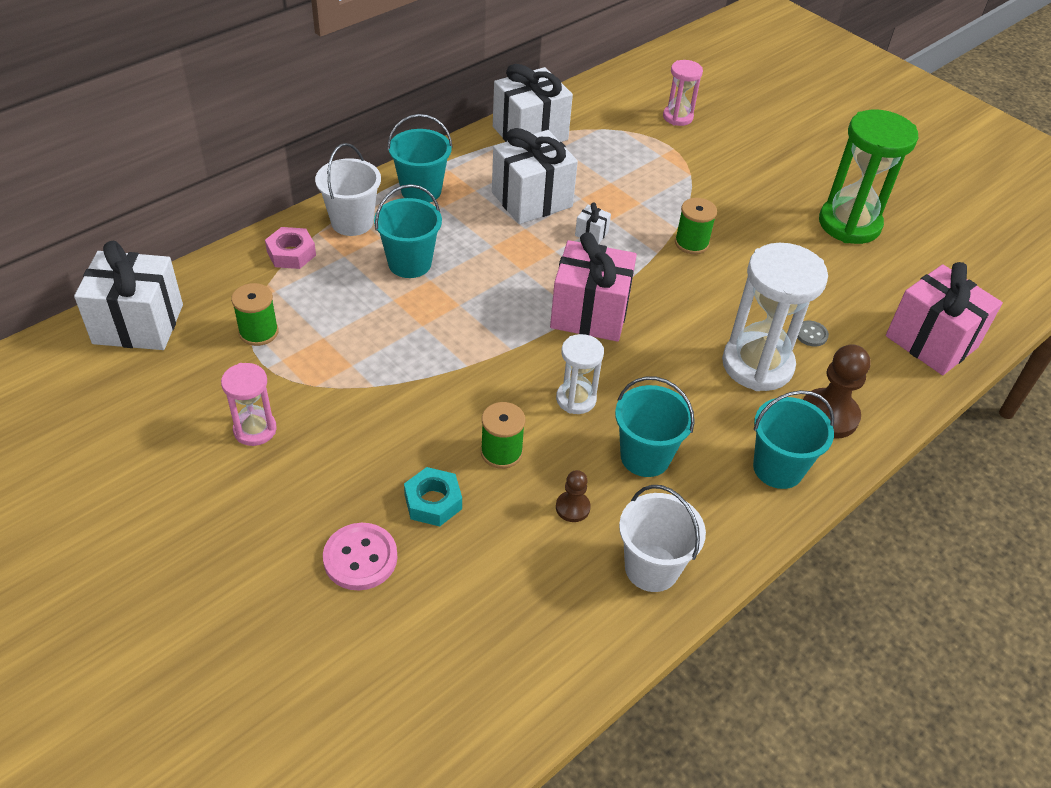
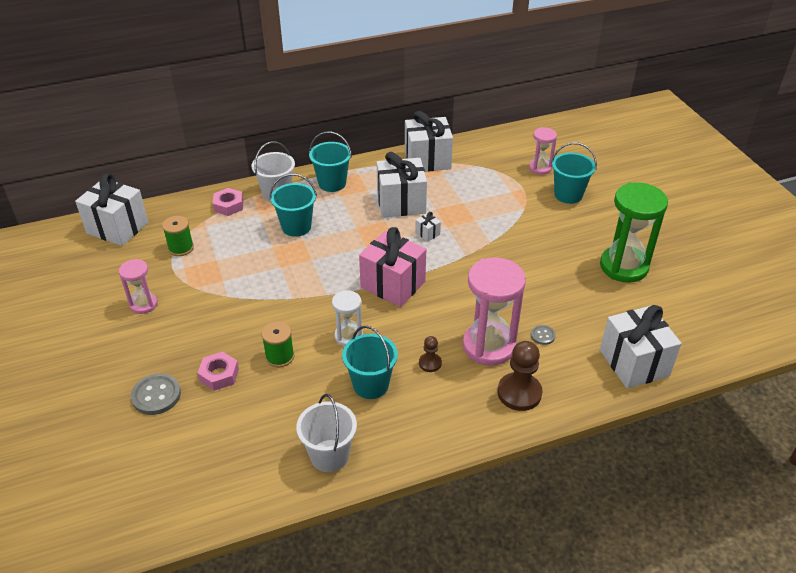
camera: 25 degrees right, 5 degrees down
(360, 558) = (156, 395): pink button -> grey button
(433, 502) = (219, 375): turquoise nut -> pink nut
(572, 507) = (302, 403): brown pawn -> brown pawn (430, 363)
(691, 243) = (494, 254): green spool -> none
(757, 365) = (489, 346): white hourglass -> pink hourglass
(778, 468) = (458, 418): turquoise bucket -> turquoise bucket (568, 195)
(931, 341) = (634, 363): pink gift -> white gift

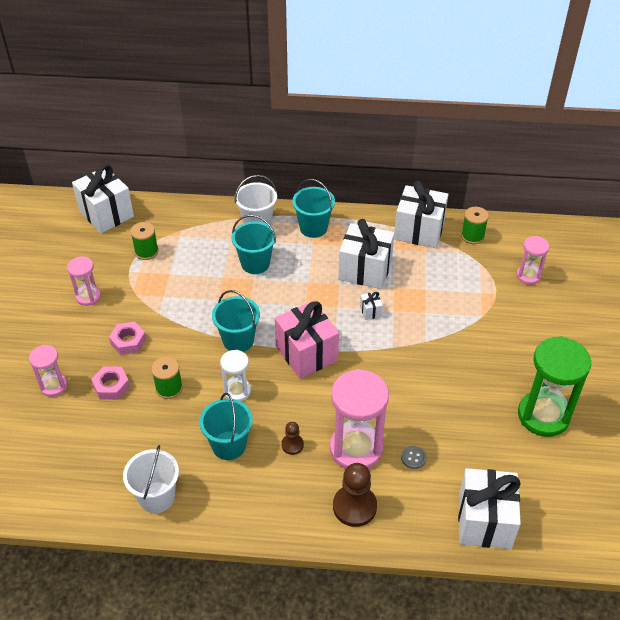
camera: 25 degrees right, 5 degrees up
(156, 395) = (54, 386): grey button -> pink hourglass
(228, 205) = (209, 221): pink nut -> pink nut (128, 341)
(475, 152) = (472, 236): none -> green spool
(568, 195) = (538, 316): turquoise bucket -> turquoise bucket (238, 340)

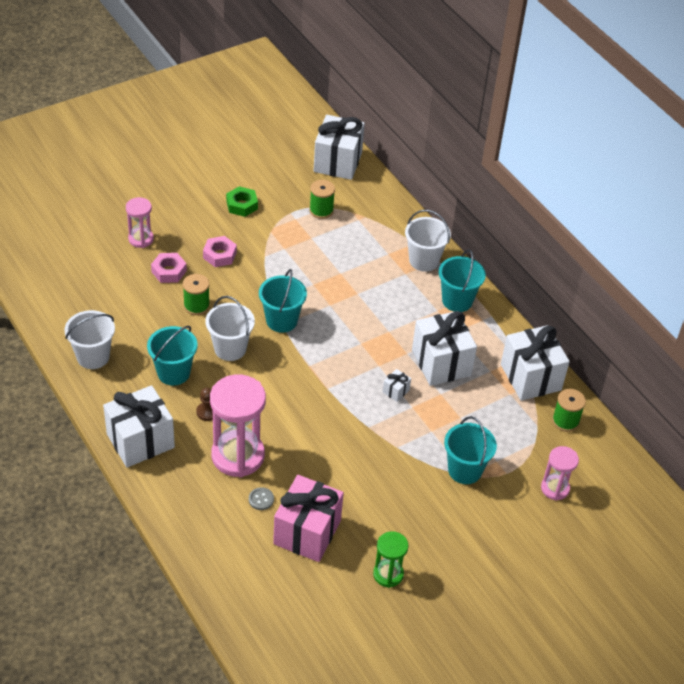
camera: 50 degrees right, 0 degrees up
(88, 296) = (242, 205): pink hourglass -> green nut
(237, 391) = (230, 348): white hourglass -> white bucket
(255, 263) = (375, 285): turquoise bucket -> turquoise bucket (465, 470)
(306, 353) = (308, 372): pink gift -> pink gift (307, 532)
(354, 506) = (181, 483): brown pawn -> none
(484, 521) = (236, 579): white gift -> white gift (140, 441)
(543, 415) = (388, 574): green hourglass -> green hourglass, size x0.54

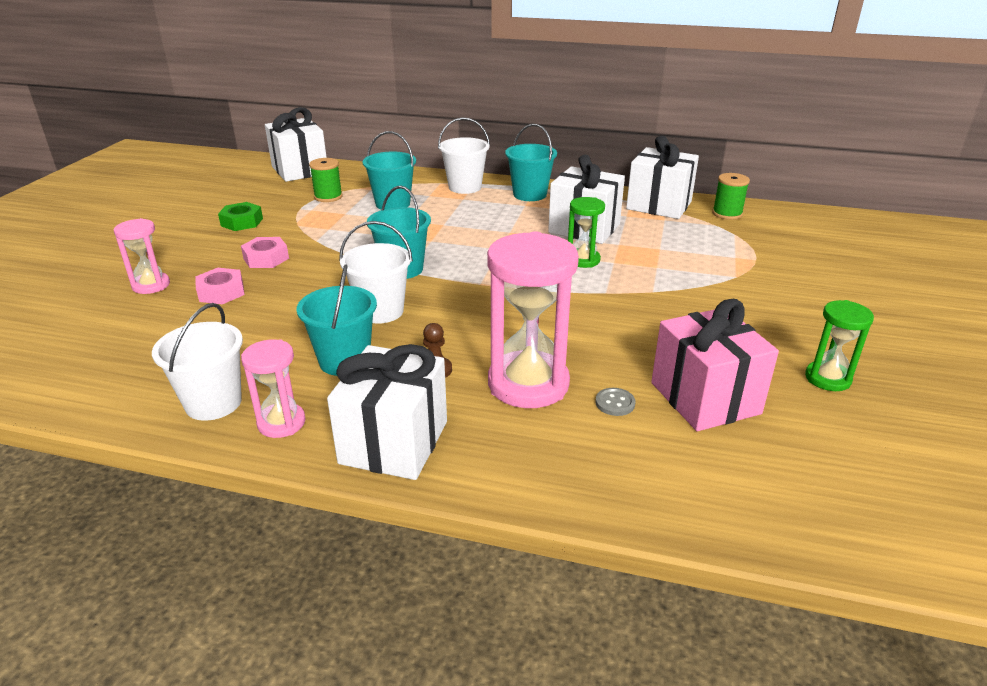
camera: 40 degrees left, 15 degrees down
(196, 306) = (293, 300): green spool -> none
(396, 391) = (583, 260): white gift -> green hourglass
(465, 470) = (727, 274): turquoise bucket -> turquoise bucket (393, 204)
(555, 488) = (801, 249): pink hourglass -> pink hourglass (281, 423)

